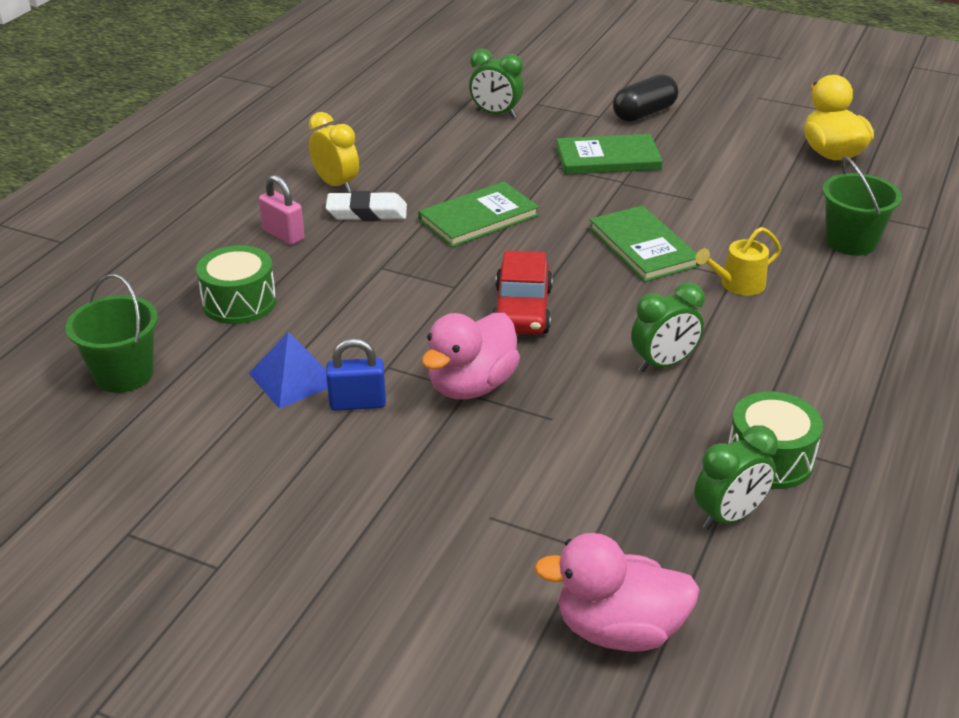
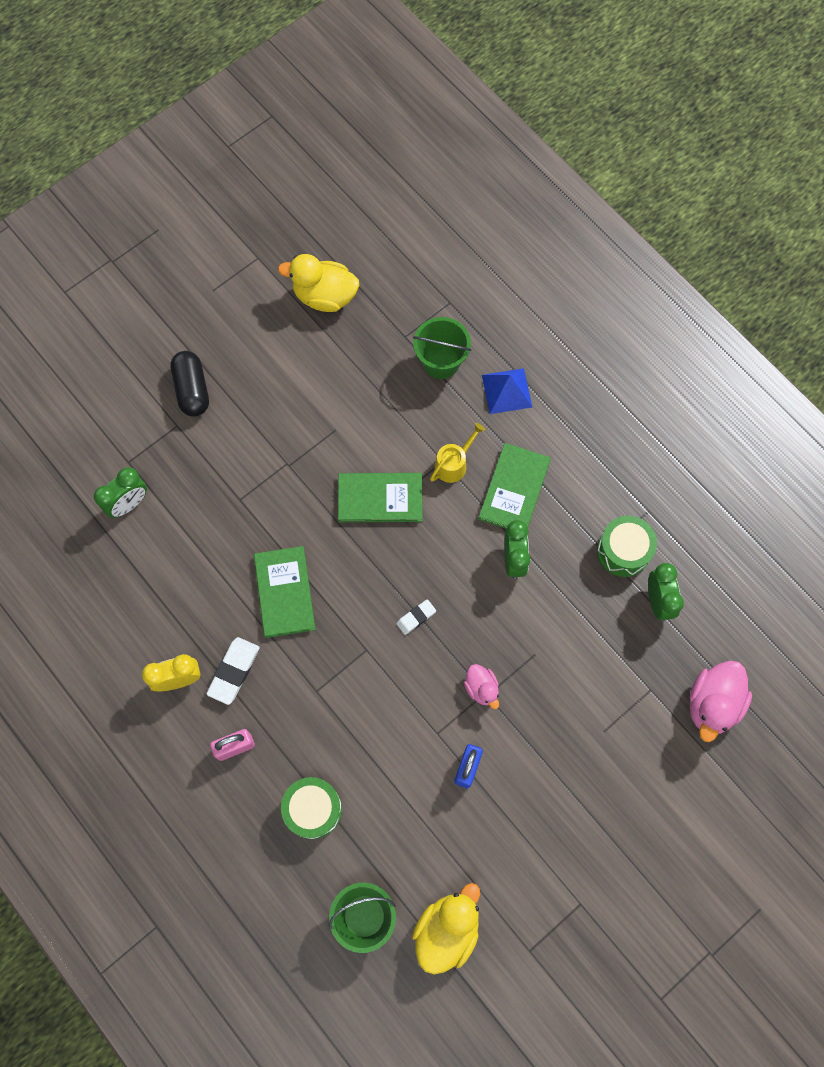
camera: 65 degrees left, 35 degrees up
(130, 446) = (447, 930): none -> yellow duck
(293, 378) = (422, 800): blue pyramid -> blue pyramid (506, 391)
(471, 385) = (481, 688): pink duck -> pink duck, size x0.57
(522, 310) = (416, 617): red car -> white eraser
(608, 158) = (247, 455): green book -> green book (514, 489)
(738, 284) = (453, 464): yellow watering can -> yellow watering can turned 135 degrees counterclockwise

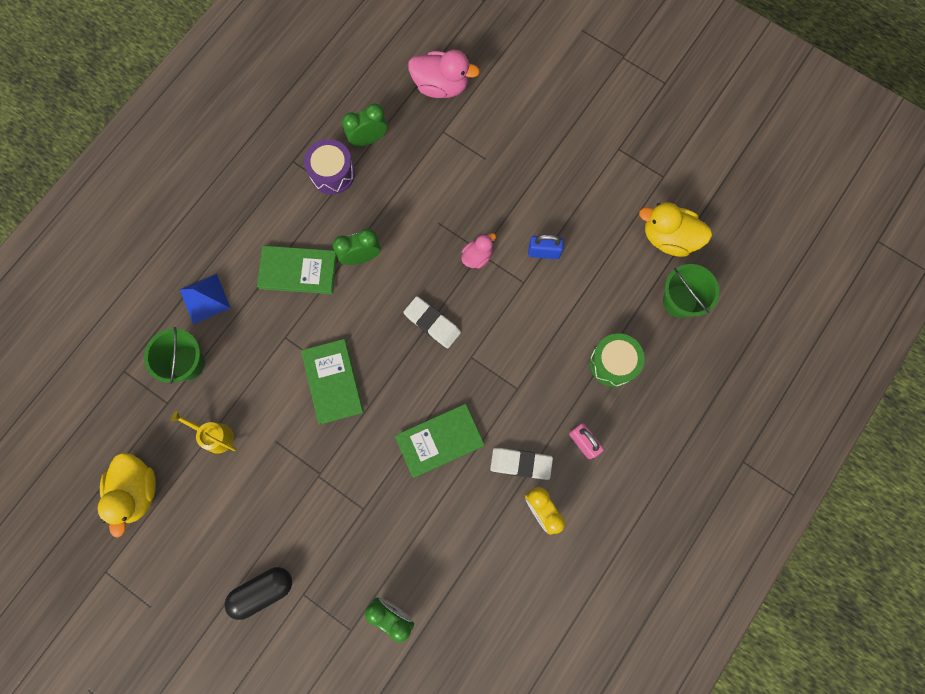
camera: 105 degrees left, 5 degrees up
(416, 617) = (432, 323): white eraser -> white eraser, size x1.66
(453, 464) = (285, 327): yellow watering can -> yellow watering can (214, 436)
(623, 551) = (332, 173): green drum -> purple drum

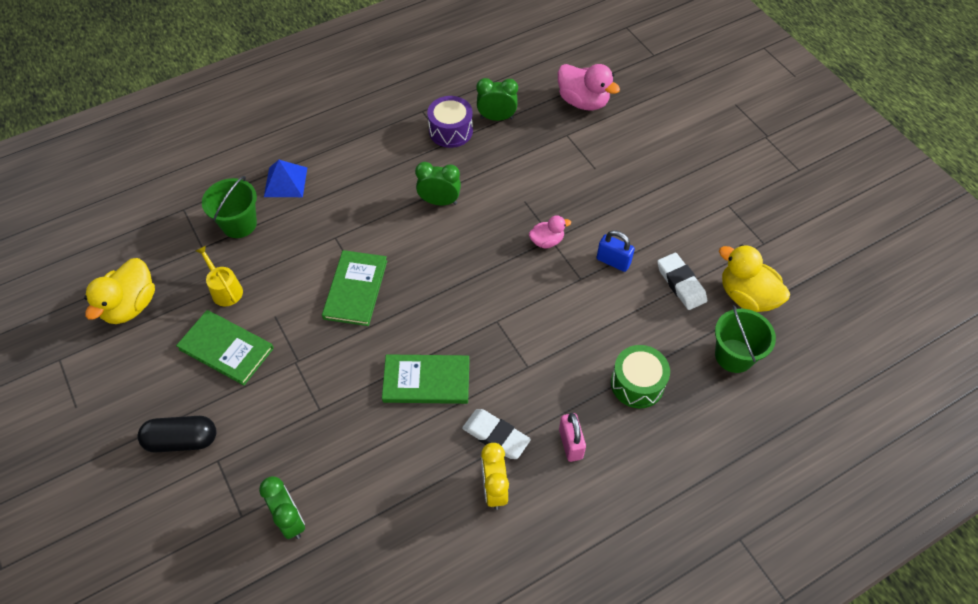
camera: 25 degrees right, 20 degrees down
(298, 270) = (377, 191): green book -> green book (226, 349)
(432, 323) = (475, 278): white eraser -> white eraser (681, 283)

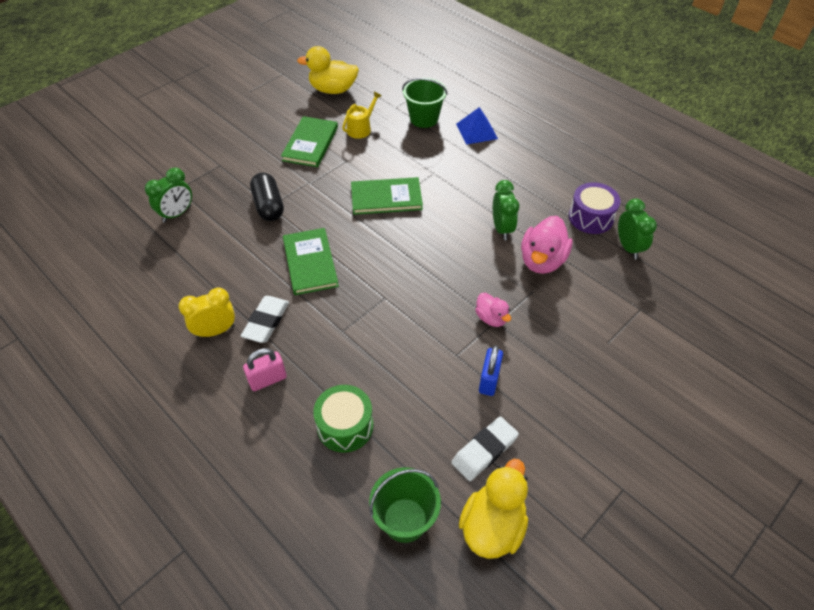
camera: 75 degrees right, 5 degrees down
(182, 440) = (232, 144): black capsule -> black capsule (268, 206)
(583, 102) = (697, 315): pink duck -> pink duck (542, 261)

